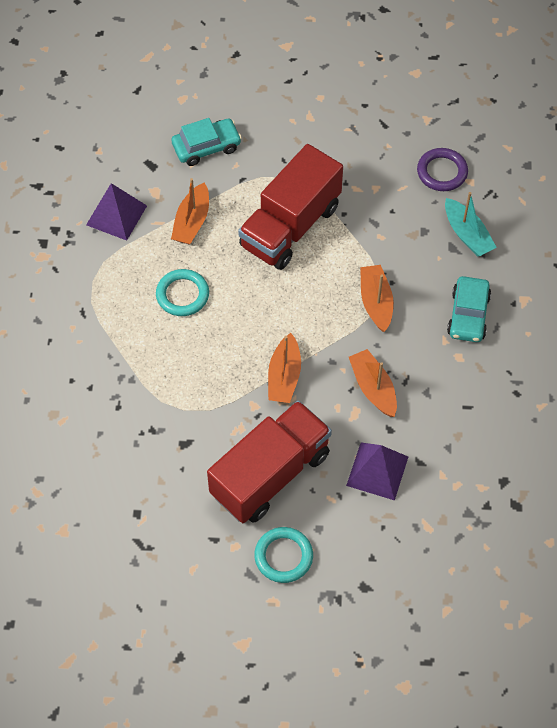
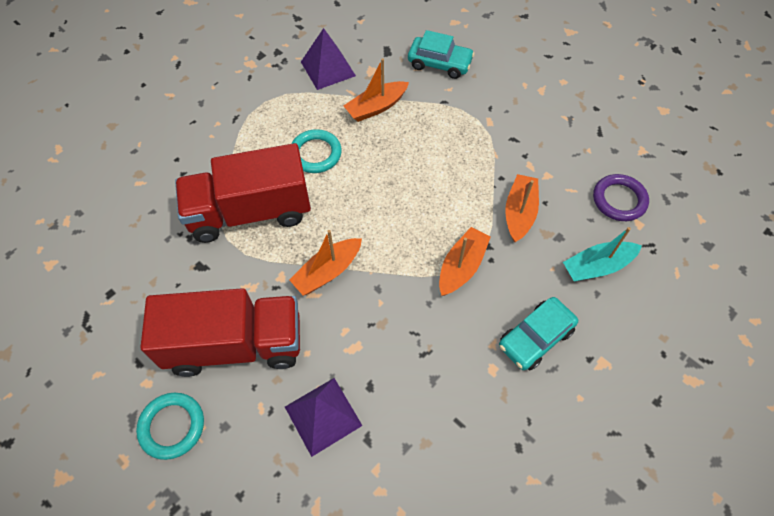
camera: 40 degrees right, 0 degrees up
(290, 226) = (448, 159): red truck -> red truck (250, 212)
(373, 388) = (390, 338): orange boat -> orange boat (519, 213)
(467, 234) = (597, 266): turquoise boat -> turquoise boat turned 60 degrees clockwise

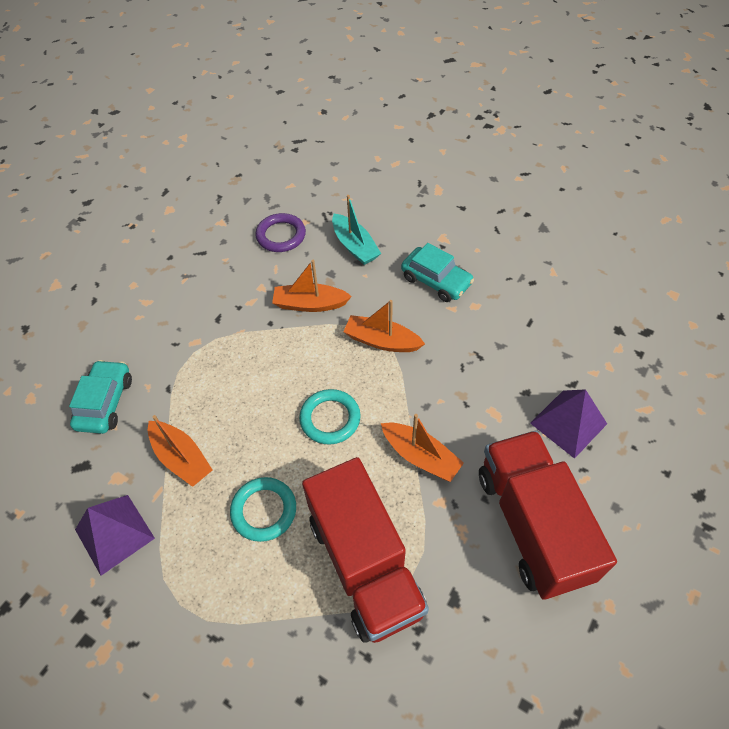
camera: 100 degrees left, 5 degrees down
(172, 426) = (639, 558): turquoise ring -> turquoise ring (330, 419)

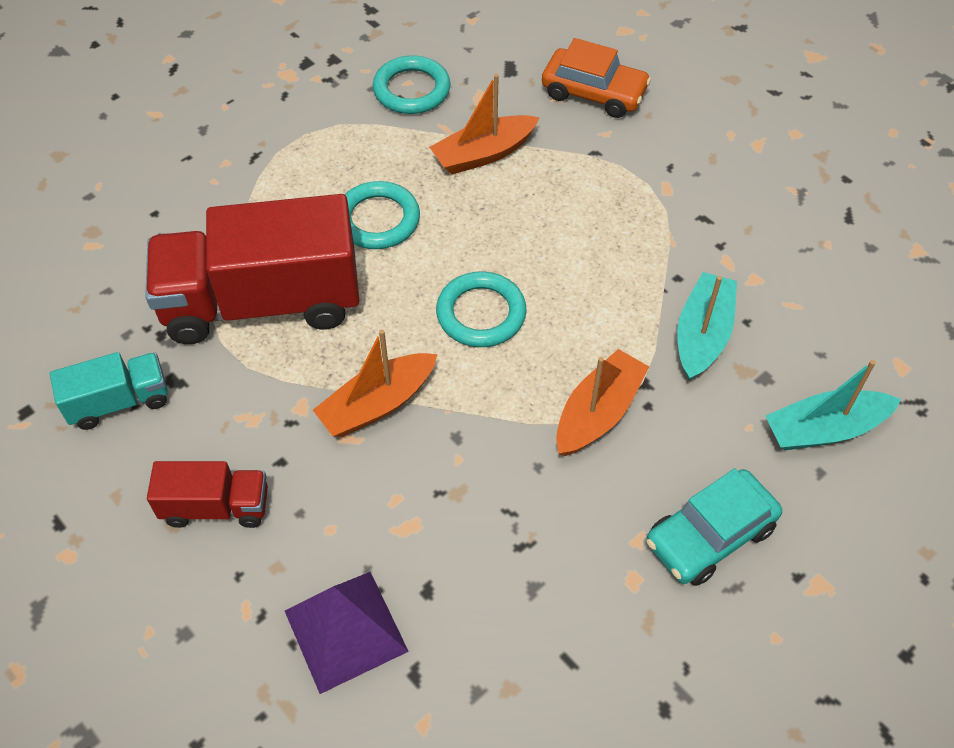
camera: 105 degrees right, 0 degrees up
(105, 403) = (594, 93): turquoise car -> orange car
(114, 534) = (411, 90): purple pyramid -> turquoise ring
(281, 235) = (871, 326): purple ring -> none
(310, 304) = (702, 334): orange boat -> turquoise boat
(487, 632) = (119, 402): none -> turquoise truck
(532, 524) = (216, 507): red truck -> red truck, size x0.48

